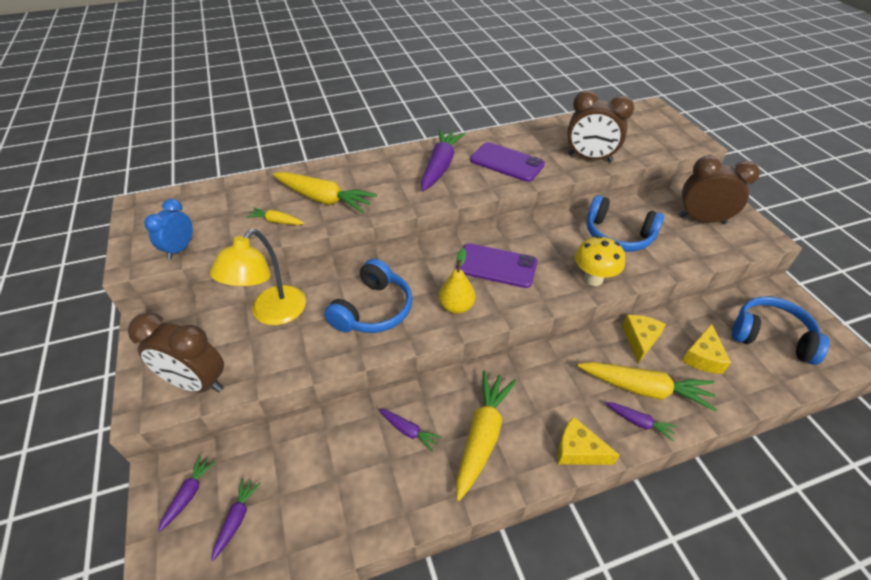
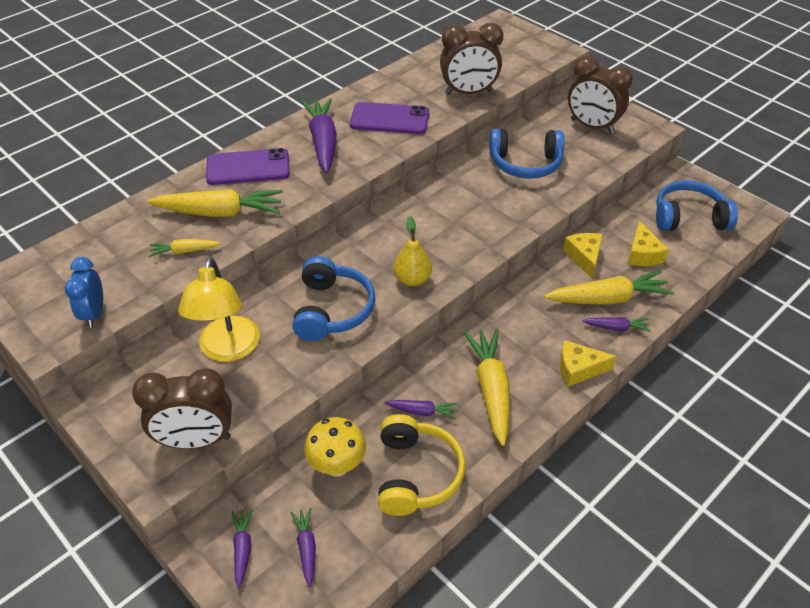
camera: 25 degrees left, 0 degrees up
(369, 491) = (416, 474): none -> yellow headphones
(496, 266) = (428, 228): purple phone -> purple phone (248, 167)
(593, 279) = (524, 212): yellow mushroom -> yellow mushroom (337, 466)
(701, 219) = (592, 126): brown clock -> brown clock turned 135 degrees counterclockwise

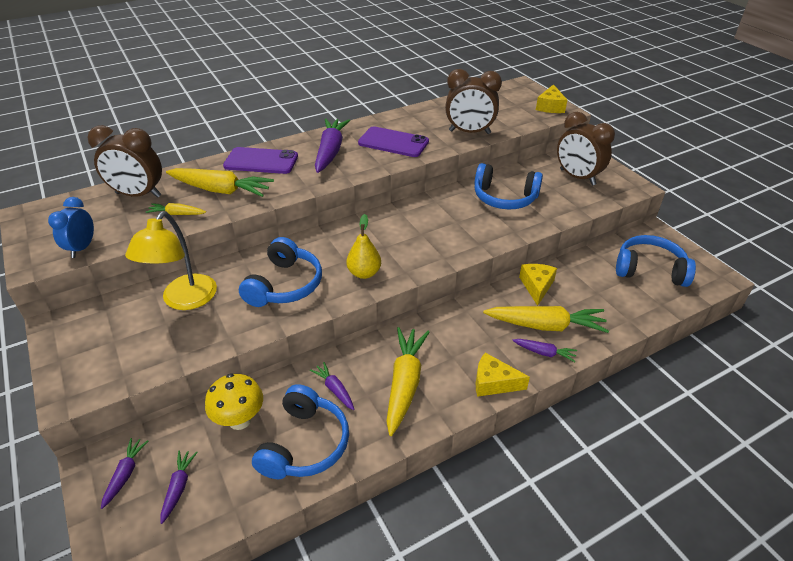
camera: 15 degrees right, 5 degrees down
(196, 440) = (119, 368): brown clock -> brown clock (138, 195)
(416, 474) = (305, 444): yellow headphones -> blue headphones
(422, 411) = (334, 389): purple carrot -> purple carrot turned 150 degrees counterclockwise
(642, 254) = (593, 293): yellow cheese -> yellow cheese (550, 107)

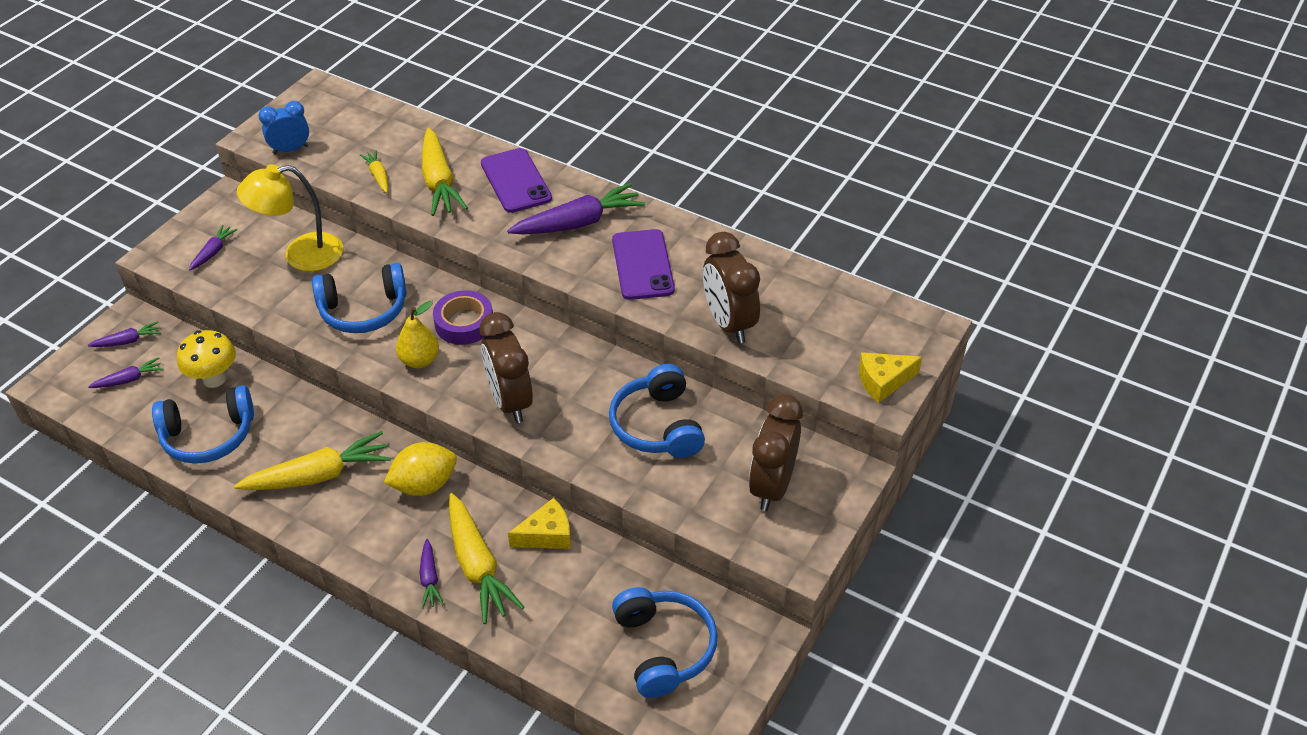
camera: 60 degrees right, 5 degrees up
(138, 195) = (392, 133): brown clock -> brown clock (510, 401)
(334, 389) = (283, 426): purple carrot -> purple carrot (213, 252)
(347, 242) = (464, 323): none -> purple tape
(455, 328) = (424, 485): none -> yellow lemon
(493, 383) = (358, 548): yellow cheese -> none

